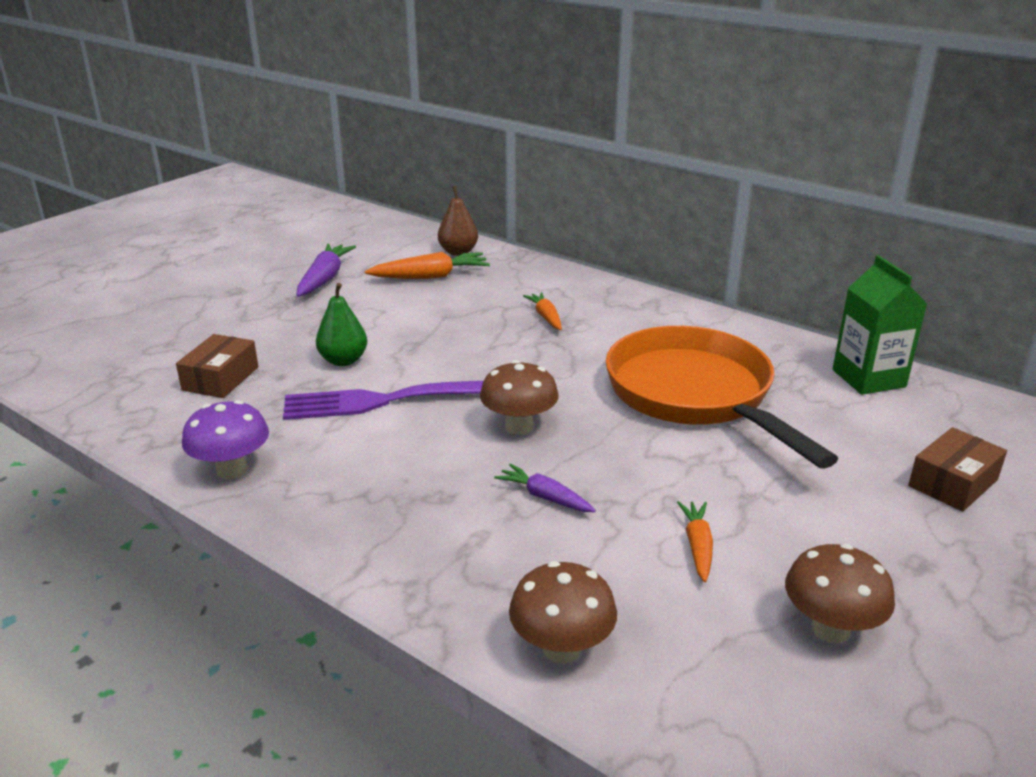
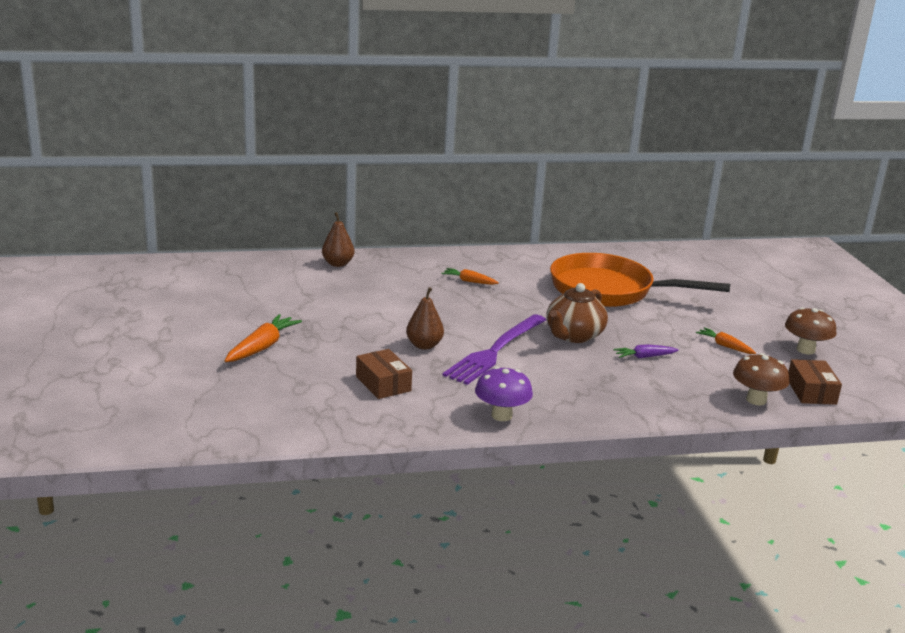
camera: 50 degrees left, 5 degrees down
(324, 279) = (296, 309): purple carrot -> none
(343, 360) = (424, 345): green pear -> brown pear
(430, 277) = (357, 284): orange carrot -> orange carrot (262, 347)
(519, 427) = (573, 336): brown mushroom -> brown teapot
(868, 378) = (652, 255): green carton -> none
(953, 483) = (749, 284): brown box -> brown box (811, 391)

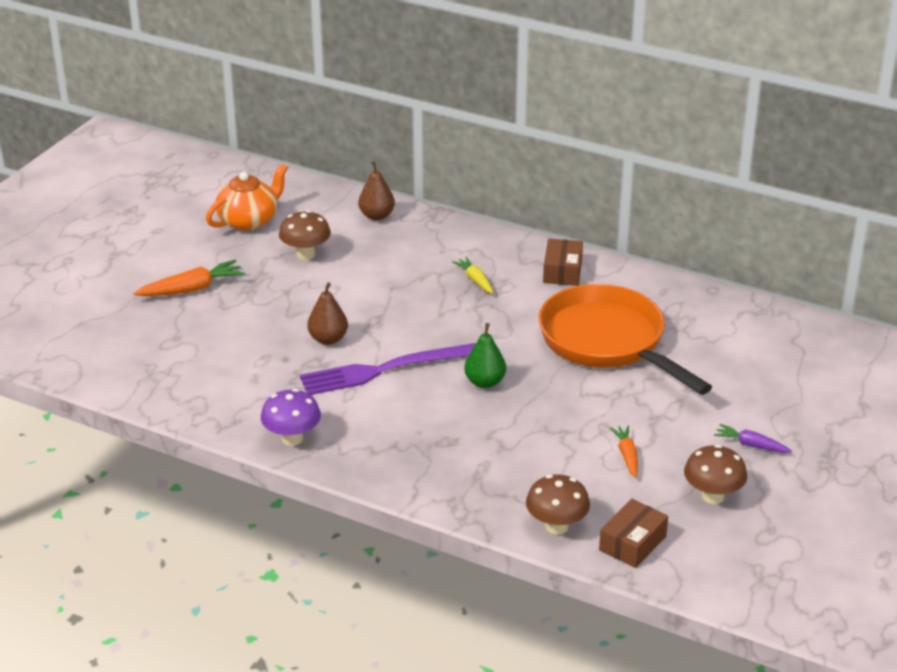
camera: 40 degrees right, 10 degrees up
(240, 291) = (249, 220): none -> orange teapot
(321, 300) = (306, 254): none -> brown mushroom
(383, 384) = (239, 365): brown box -> brown box (562, 271)
(469, 281) = (475, 280): orange carrot -> yellow carrot
(573, 336) = (485, 382): brown teapot -> green pear
(644, 357) = (519, 433): purple carrot -> purple carrot (751, 445)

